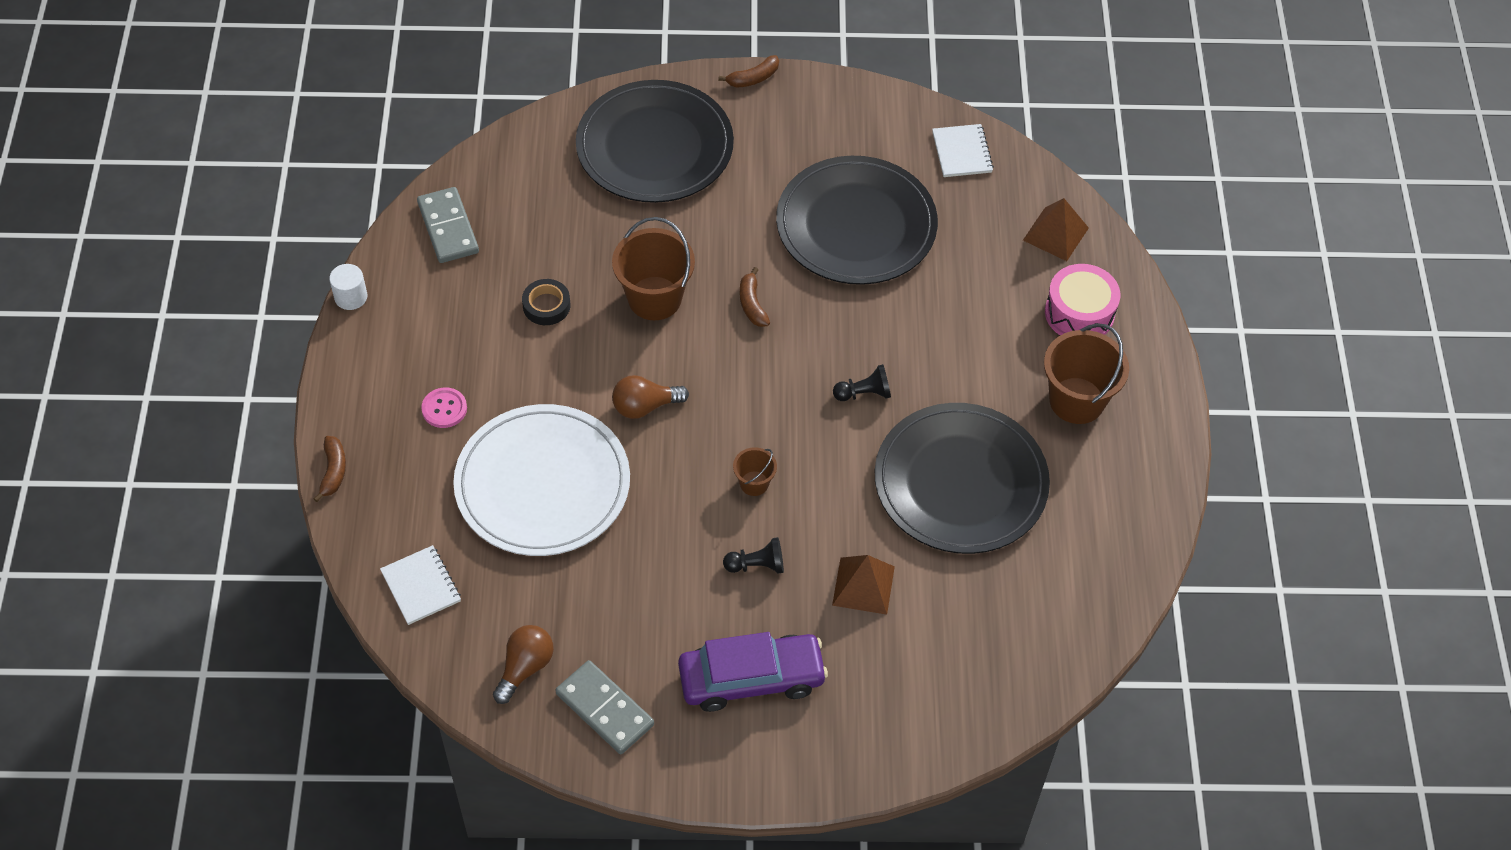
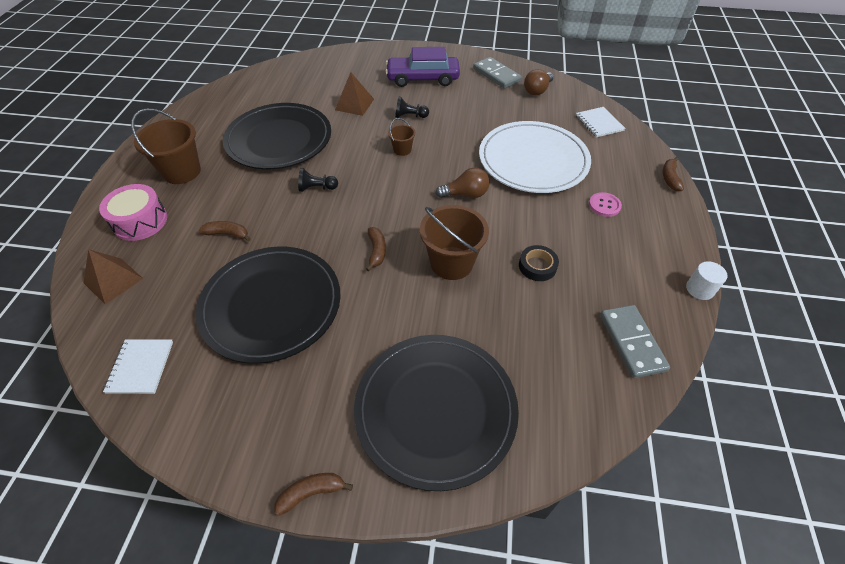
camera: 170 degrees left, 5 degrees down
(953, 307) = (227, 234): none -> brown banana

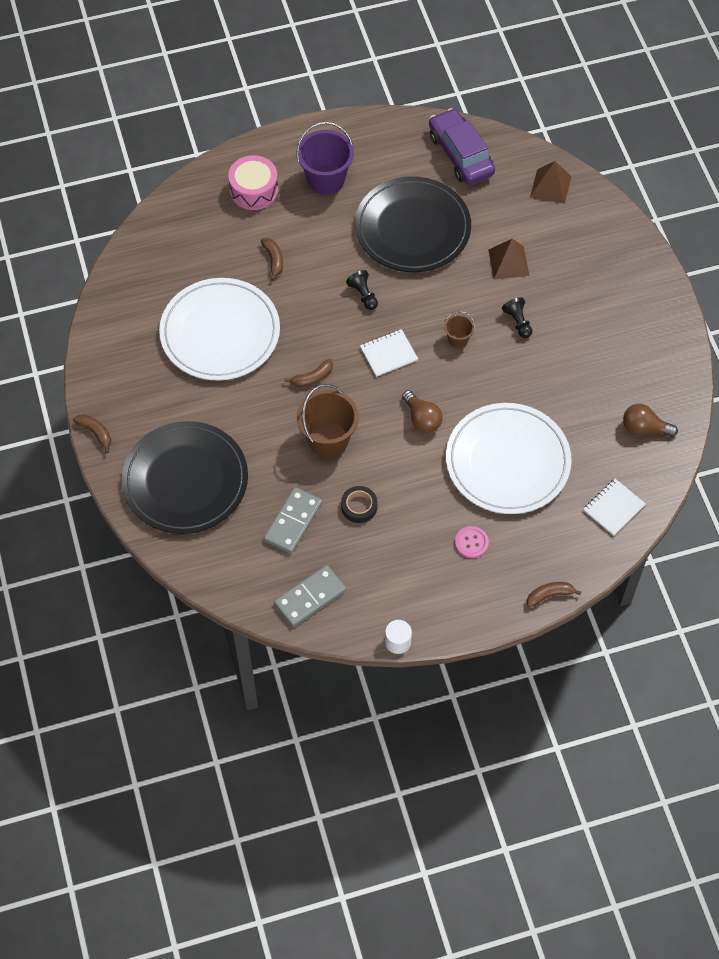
camera: 65 degrees right, 10 degrees up
(113, 280) = (189, 215): brown pyramid -> brown pyramid (550, 186)
(140, 367) = (131, 283): white notebook -> white notebook (388, 354)
(182, 172) = (326, 179): brown bucket -> purple bucket
(271, 305) = (220, 332): black plate -> white plate
(422, 78) = (597, 305): purple car -> purple car (460, 154)
(496, 75) = (652, 376): grey domino -> grey domino (293, 522)

